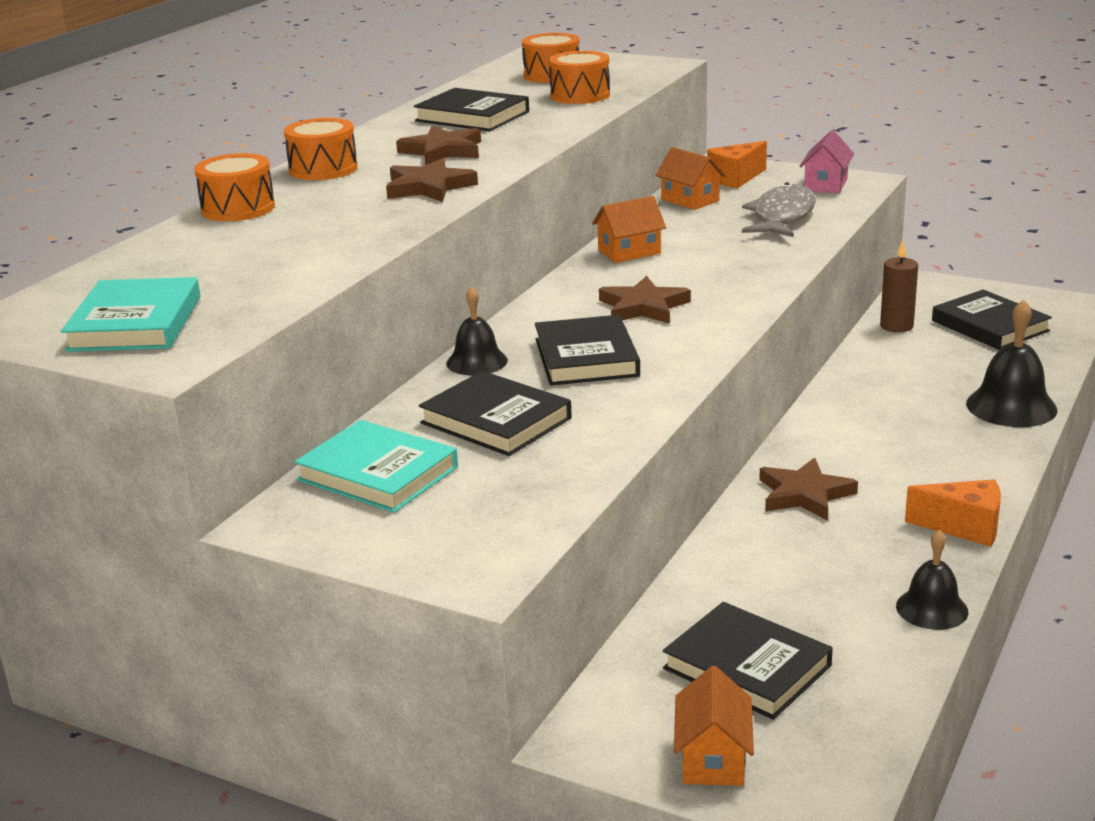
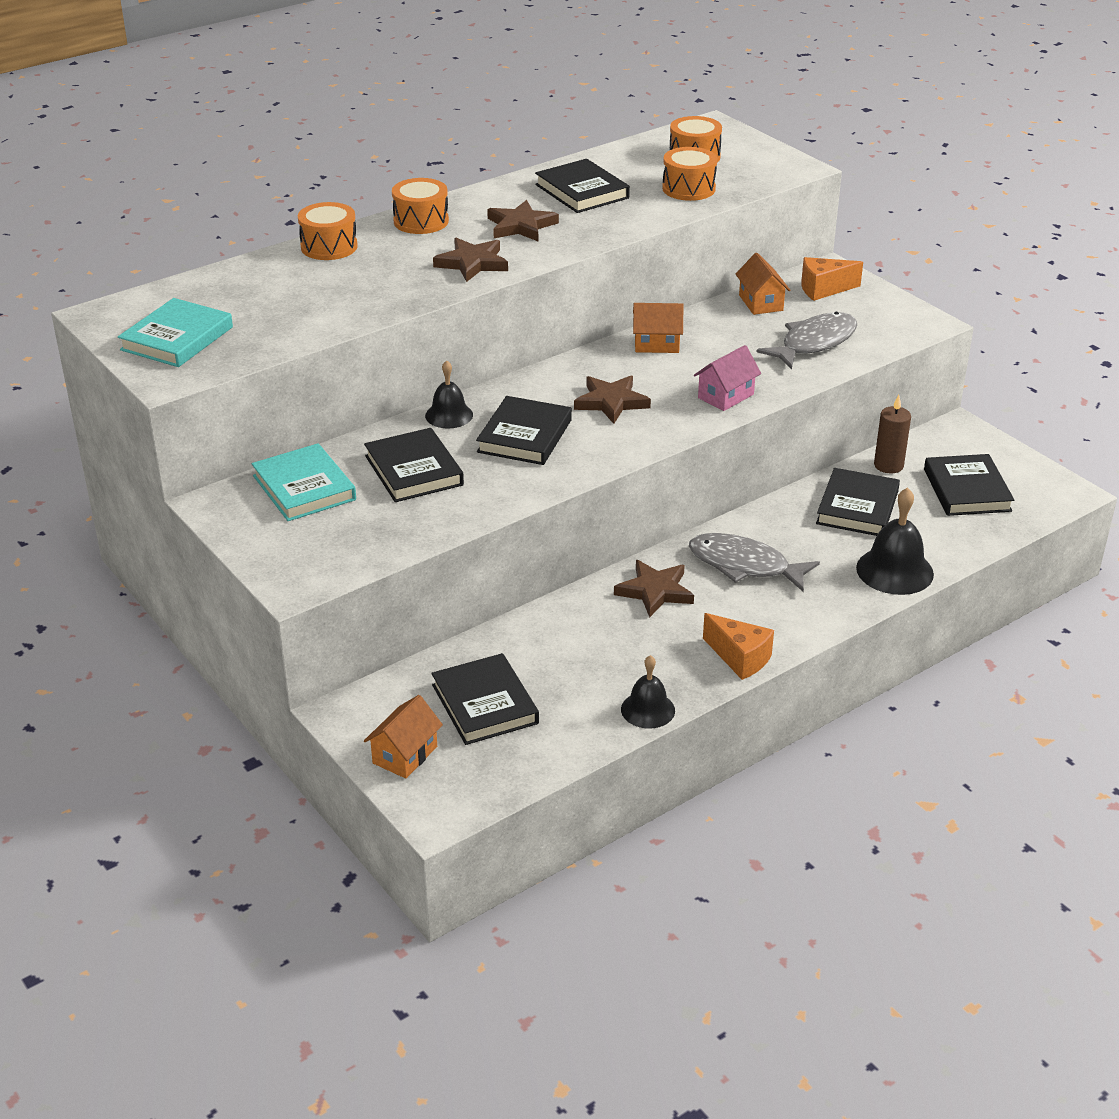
camera: 25 degrees right, 10 degrees up
(825, 184) = (890, 318): pink house -> pink house (725, 396)
(865, 444) = (744, 565): none -> grey fish
(911, 366) = (857, 507): none -> black book

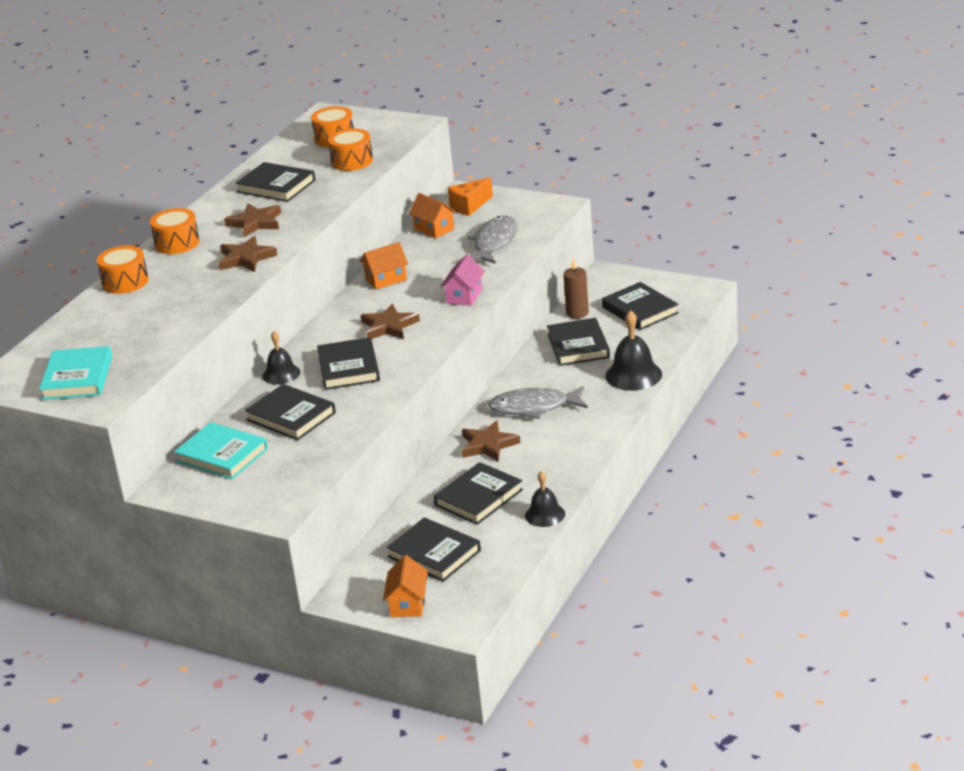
camera: 25 degrees left, 5 degrees down
(591, 654) = (478, 497): none -> black book
(739, 658) = (578, 462): orange cheese -> none

